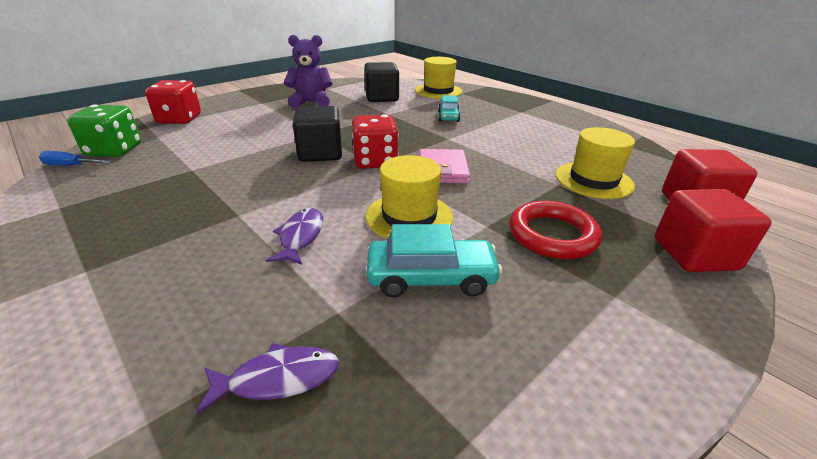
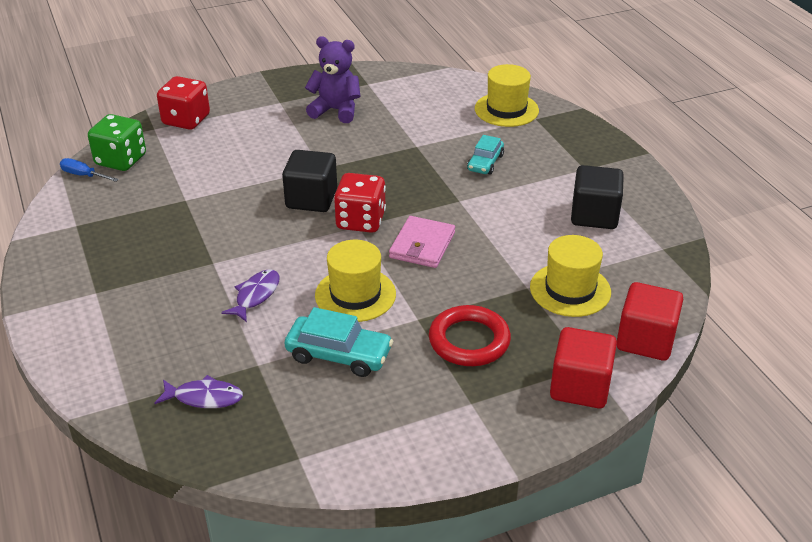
camera: 20 degrees right, 5 degrees up
(382, 97) = (425, 113): black cube -> black cube (594, 215)

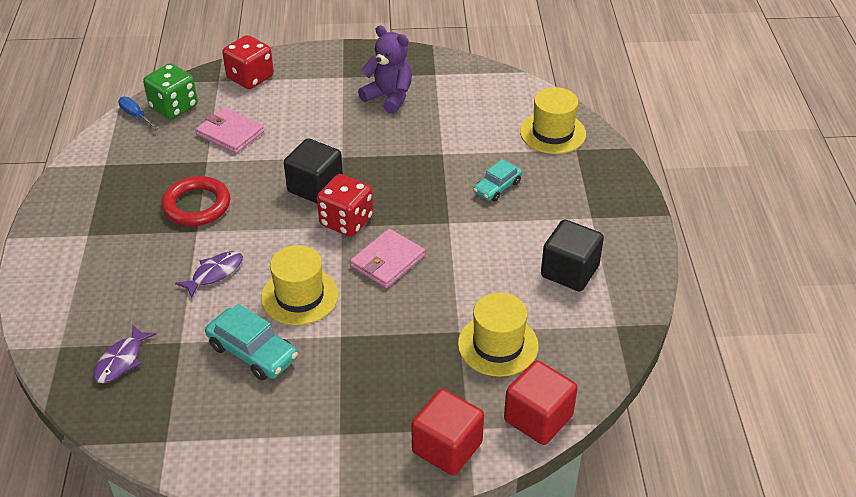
camera: 20 degrees right, 5 degrees up
(195, 171) = (230, 133): none -> pink wallet
(204, 397) = (121, 360): purple fish -> purple fish turned 90 degrees clockwise
(469, 341) = (374, 371): red ring -> red ring (197, 205)

